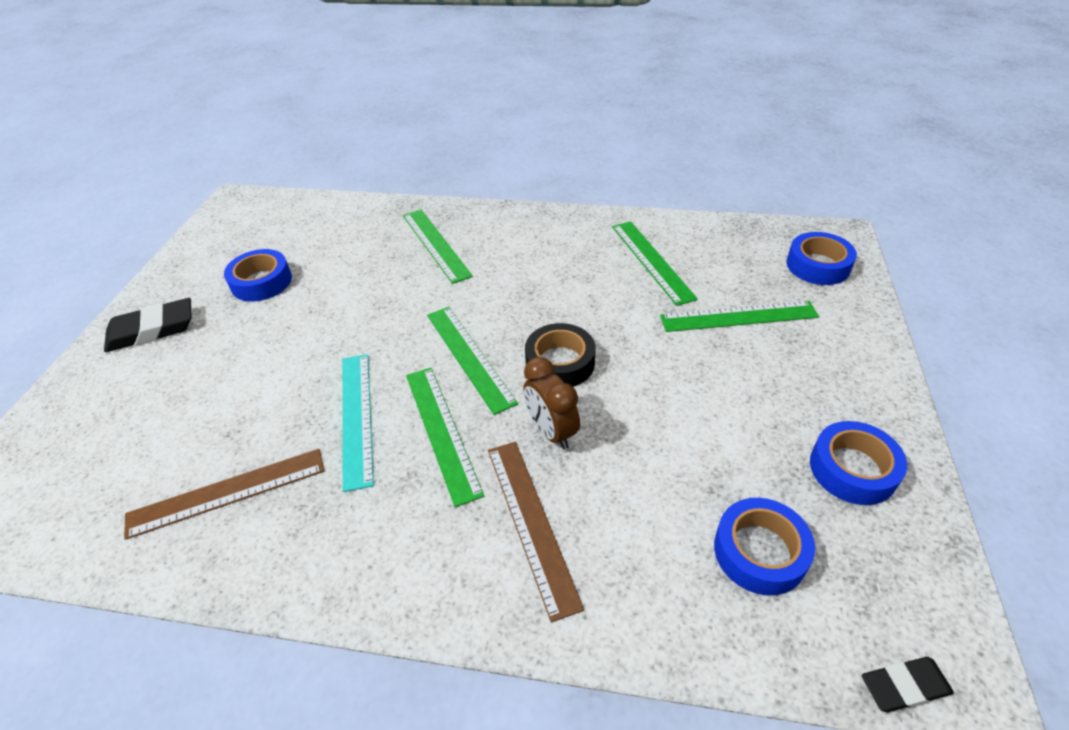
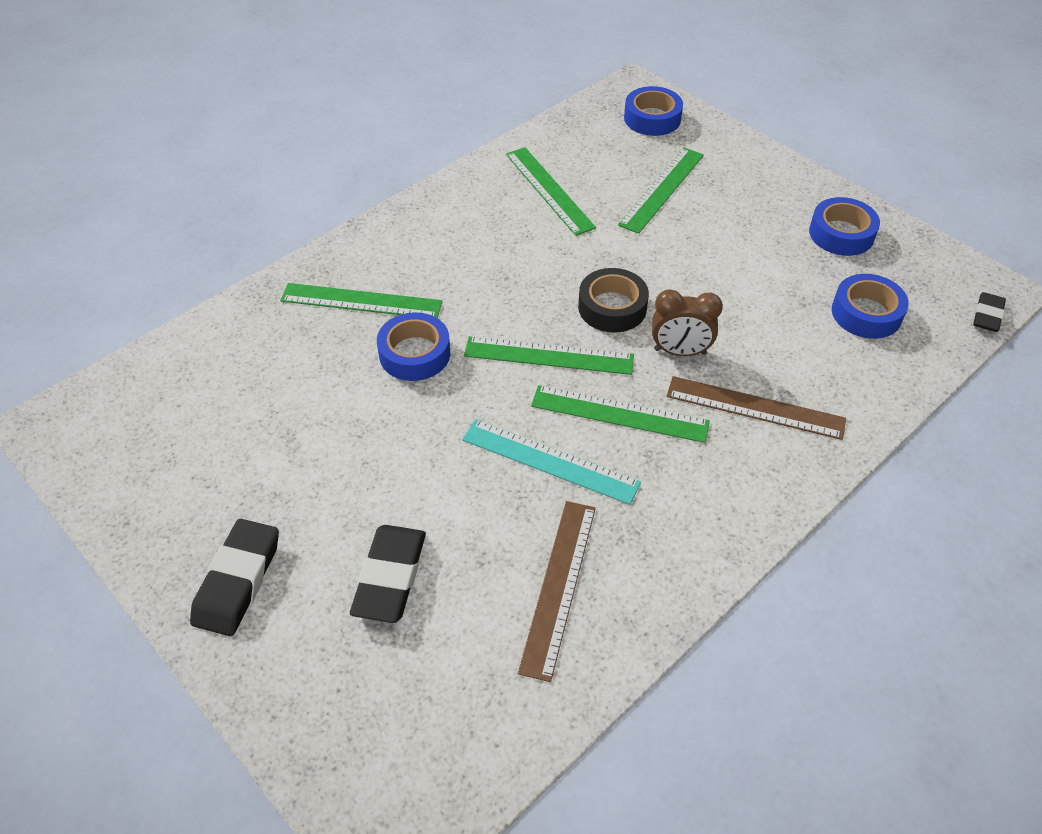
camera: 55 degrees left, 5 degrees up
(189, 394) = (390, 577): none -> black eraser
(261, 282) = (260, 456): blue tape -> blue tape (414, 354)
(652, 261) = (549, 190): green ruler -> green ruler turned 45 degrees clockwise

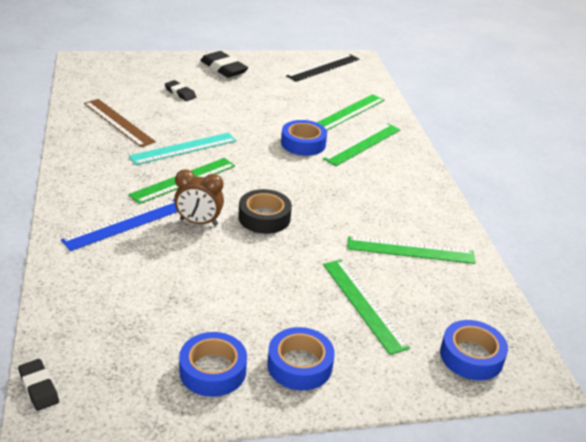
camera: 120 degrees right, 15 degrees down
(125, 449) = (324, 67): none -> black ruler
(390, 577) = (180, 93): black eraser -> black eraser, size x0.60
(549, 356) = (252, 179): green ruler -> green ruler (349, 112)
(680, 351) = (199, 222): brown clock -> brown clock turned 120 degrees counterclockwise
(755, 407) = (125, 224): brown ruler -> blue ruler
(866, 313) = (125, 321): blue tape -> blue tape (299, 365)

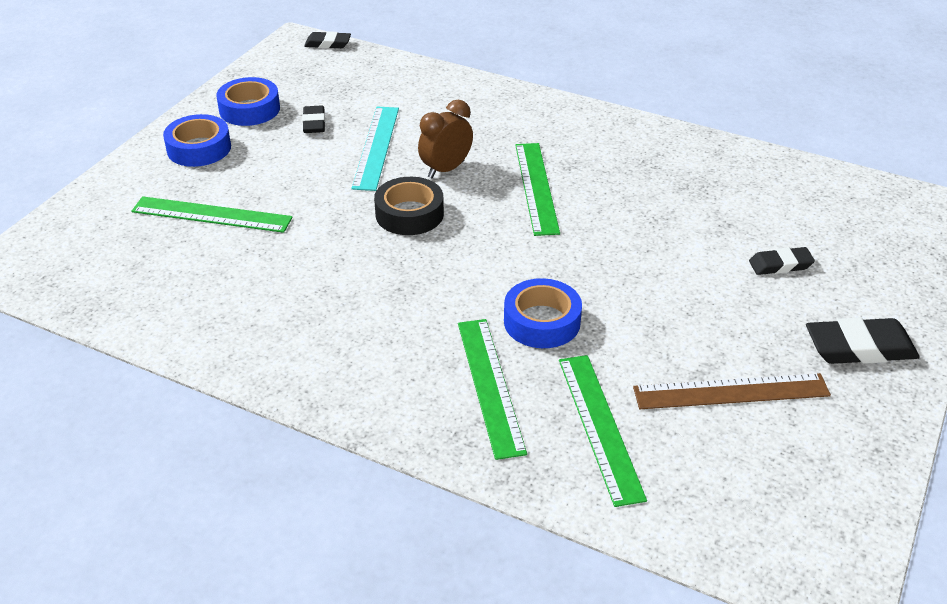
camera: 130 degrees right, 5 degrees up
(118, 122) = (717, 185): brown ruler -> brown ruler (731, 392)
(125, 224) = (487, 127): blue ruler -> none
(183, 148) = (610, 212): turquoise ruler -> turquoise ruler (376, 147)
(198, 316) = (314, 123): none -> black eraser
(324, 67) = (808, 494): black ruler -> none
(410, 250) = (237, 292): green ruler -> none
(471, 356) = (73, 243): blue tape -> none

